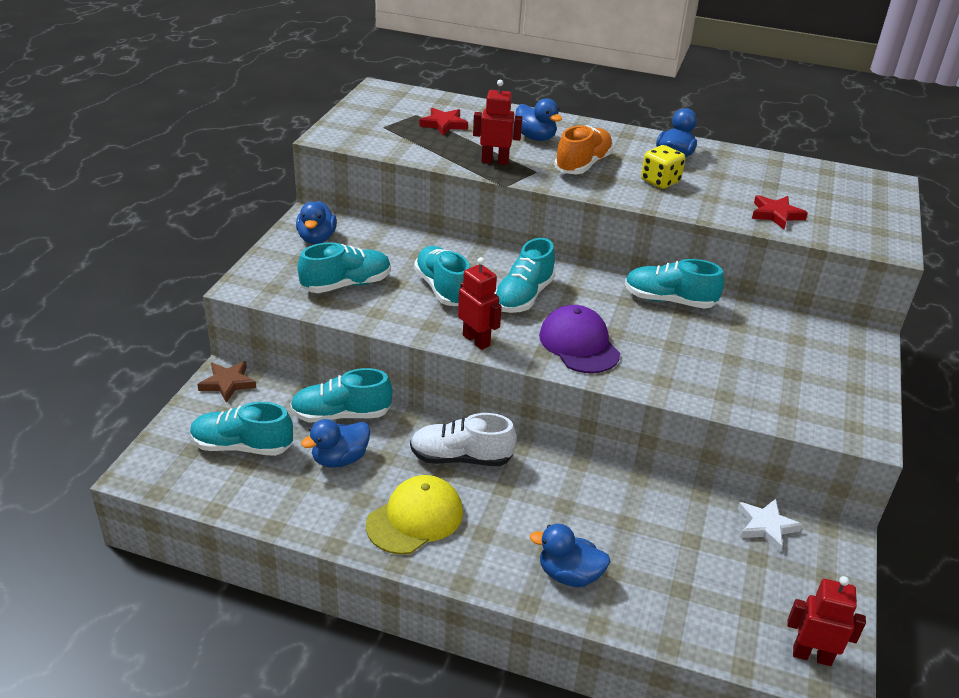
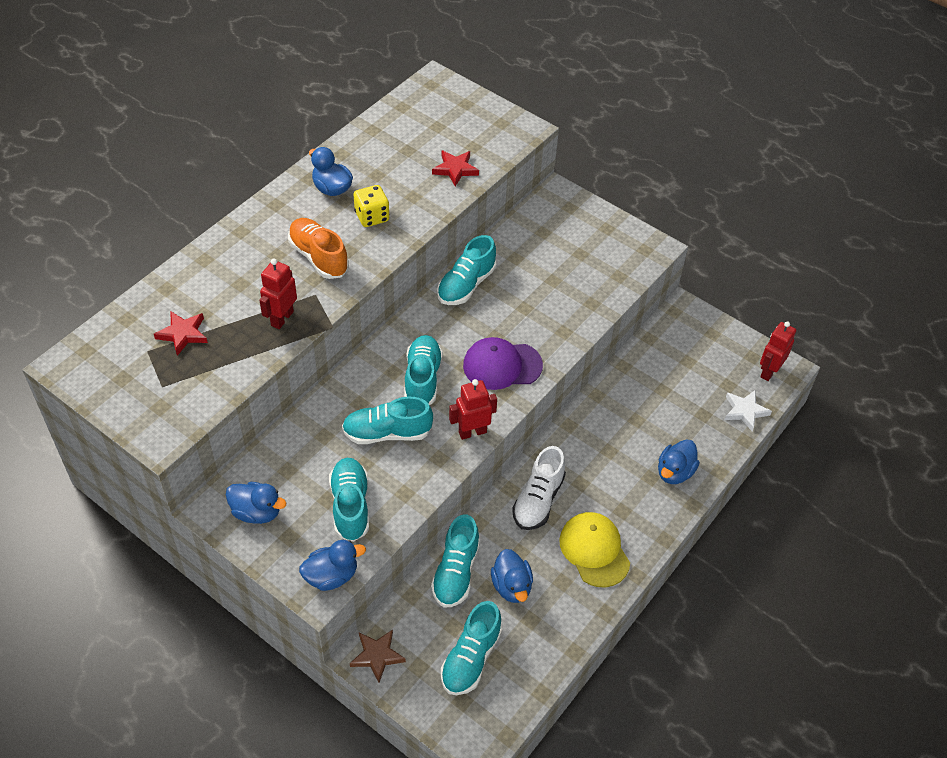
camera: 70 degrees left, 15 degrees up
(523, 296) = (422, 379): turquoise shoe -> turquoise shoe turned 135 degrees counterclockwise
(535, 137) = (248, 272): blue duck -> blue duck (331, 576)
(766, 526) = (662, 343): white star -> white star (745, 411)

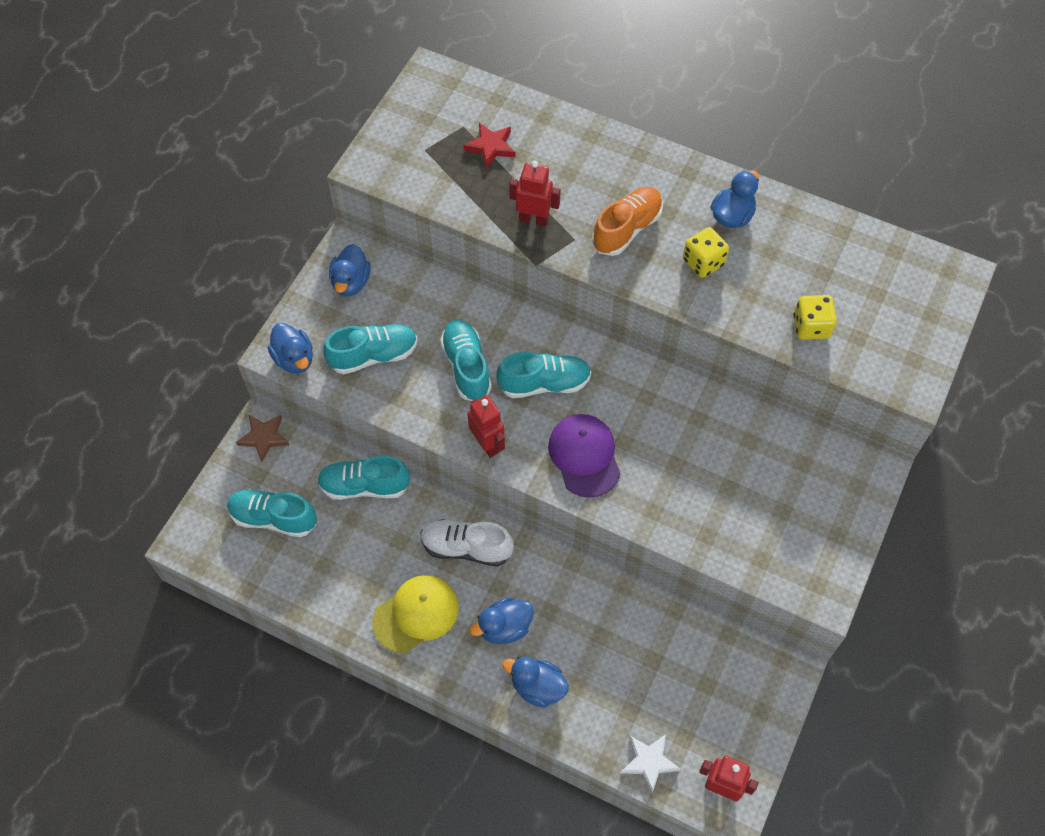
camera: 80 degrees right, 10 degrees up
(455, 169) = (811, 326): red star -> yellow dice
(466, 285) = (690, 398): turquoise shoe -> none
(511, 586) = (358, 540): blue duck -> blue duck (504, 627)

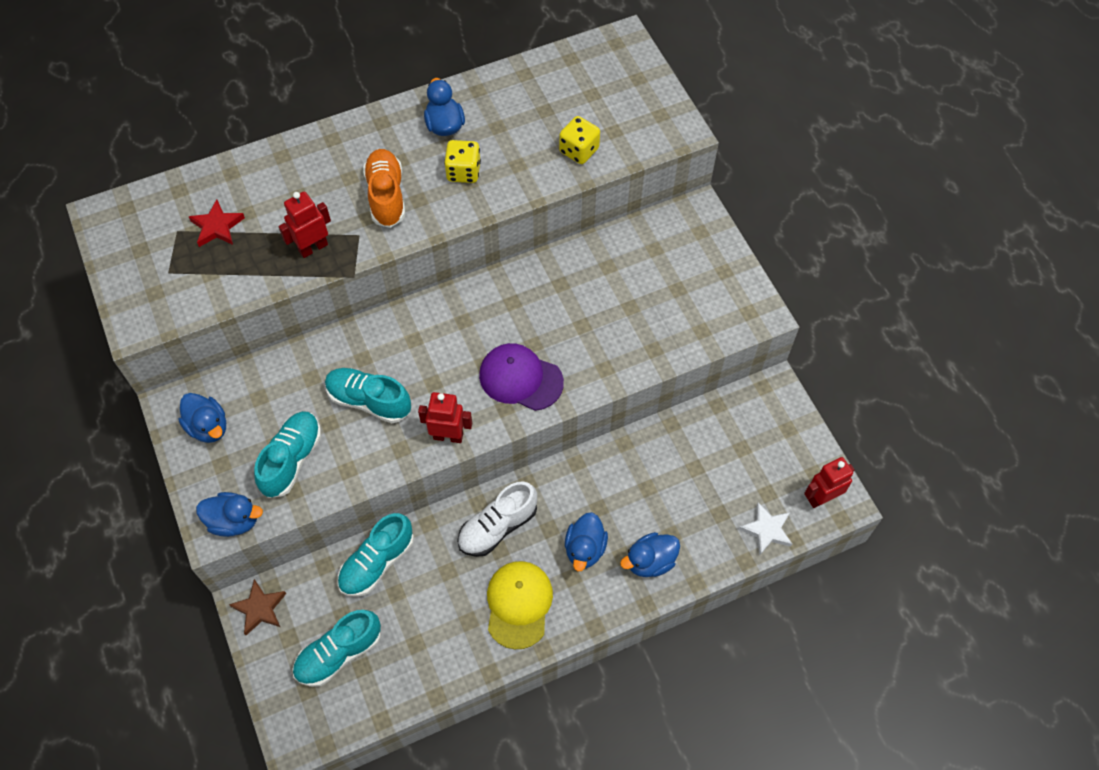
camera: 50 degrees left, 0 degrees up
(544, 383) = (436, 359): turquoise shoe -> none

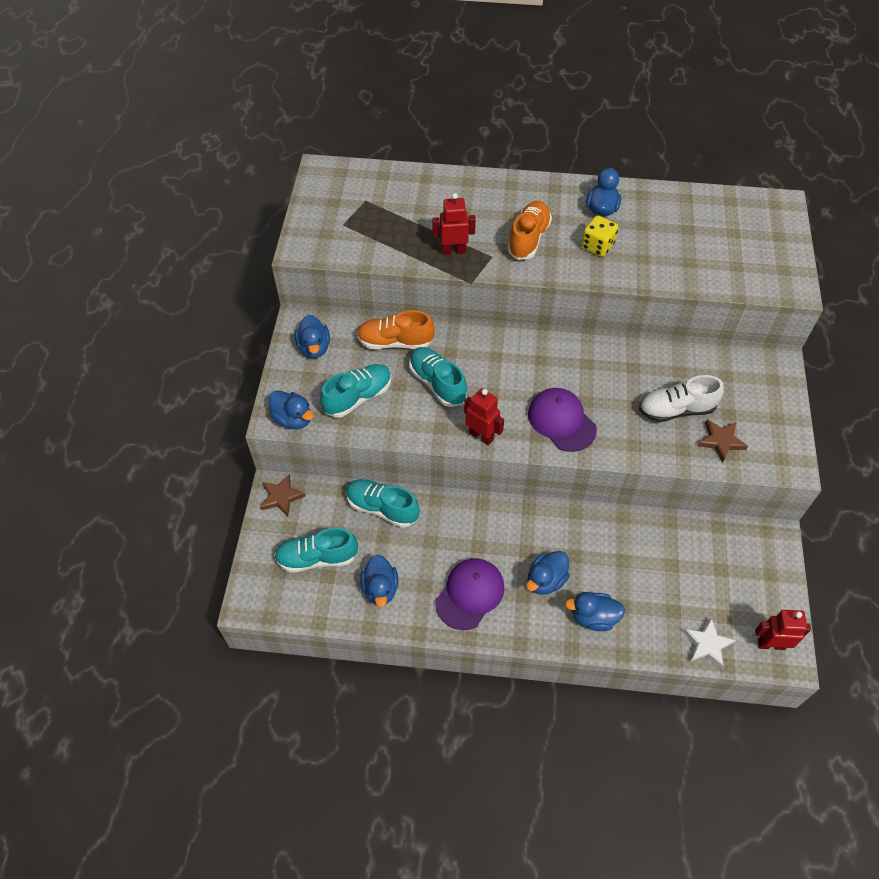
camera: 30 degrees right, 5 degrees down
(217, 227) = (394, 209): red star -> none
(296, 376) = (395, 342): none -> orange shoe
(377, 562) = (382, 508): turquoise shoe -> turquoise shoe turned 45 degrees clockwise
(425, 649) = (380, 588): none -> blue duck
(497, 527) = (486, 529): white shoe -> white shoe (676, 410)
(518, 604) = (470, 594): yellow cap -> purple cap
(579, 150) = (699, 268): yellow dice -> none
(684, 322) = (721, 441): none -> brown star

